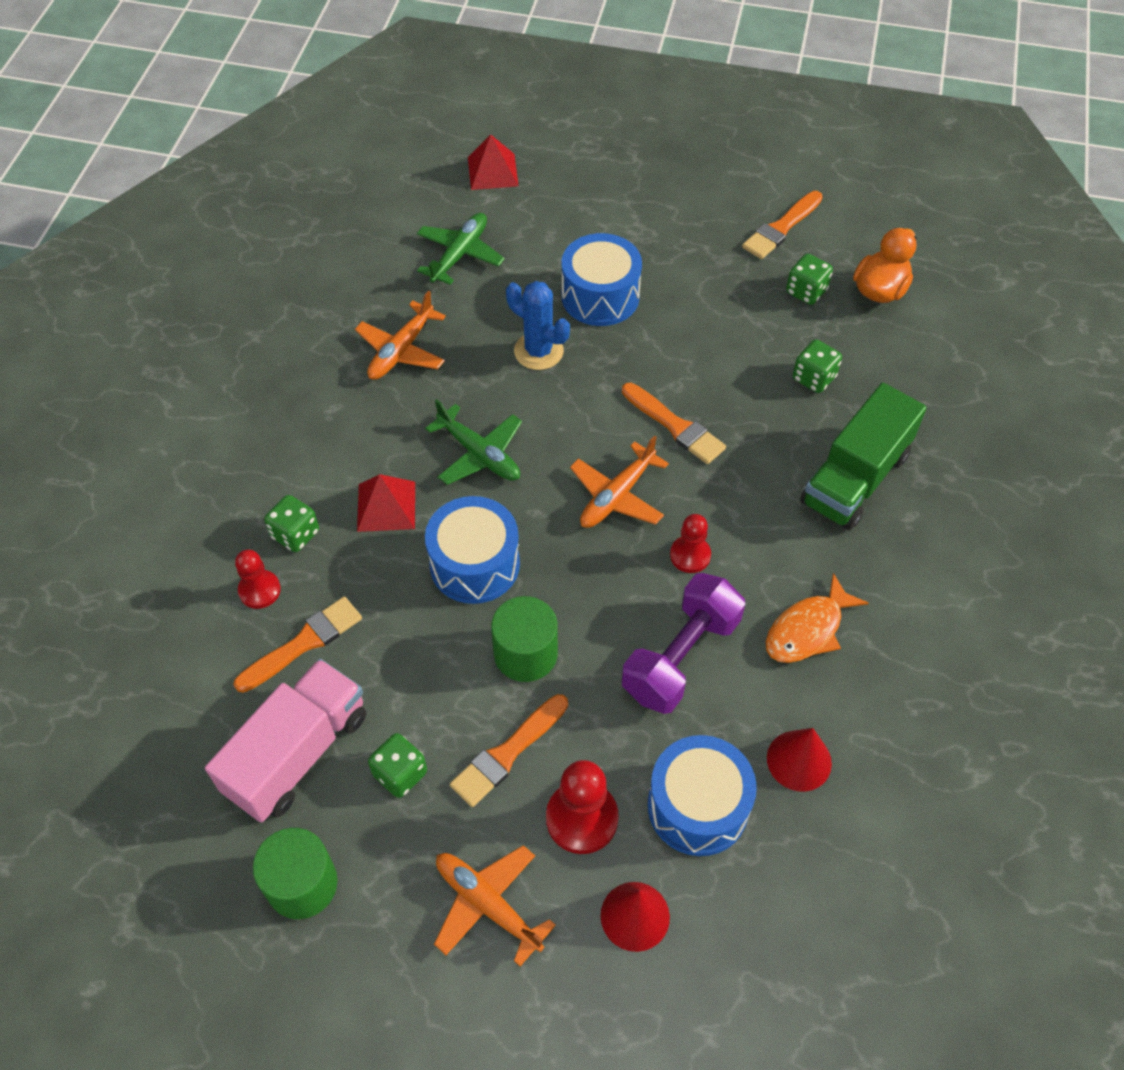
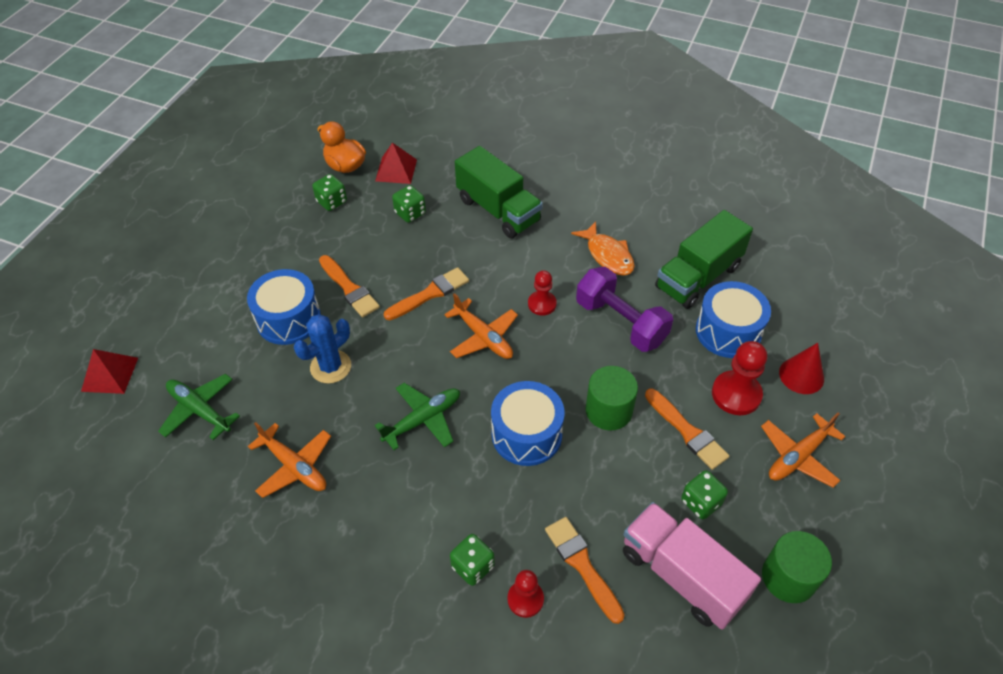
camera: 80 degrees left, 5 degrees down
(386, 506) = (459, 492): red pyramid -> red pyramid (396, 170)
(781, 228) = (266, 203): orange brush -> orange brush (349, 288)
(799, 760) = (698, 277): red cone -> green truck

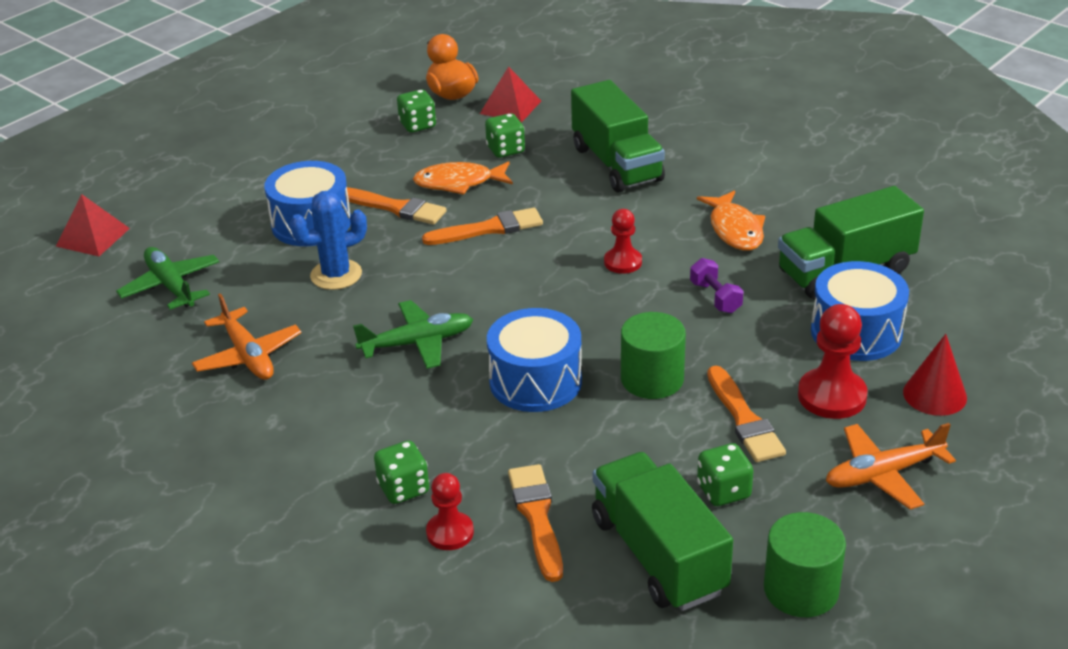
camera: 20 degrees right, 15 degrees down
(349, 288) = (395, 208): orange brush -> orange brush turned 45 degrees counterclockwise
(388, 253) = (458, 183): none -> orange fish
(483, 337) = (532, 280): orange plane -> none
(620, 322) = (715, 297): purple dumbbell -> purple dumbbell, size x0.50
(681, 575) = (658, 555): pink truck -> green truck

